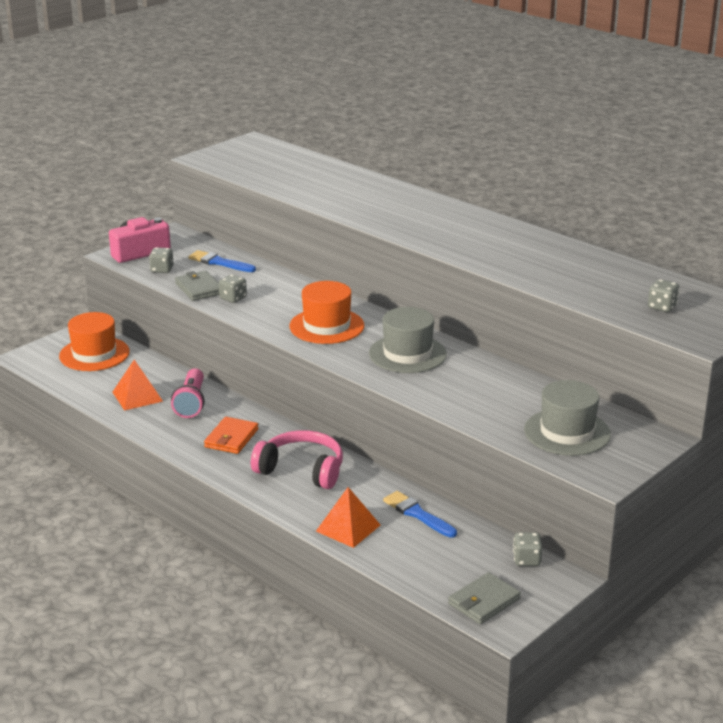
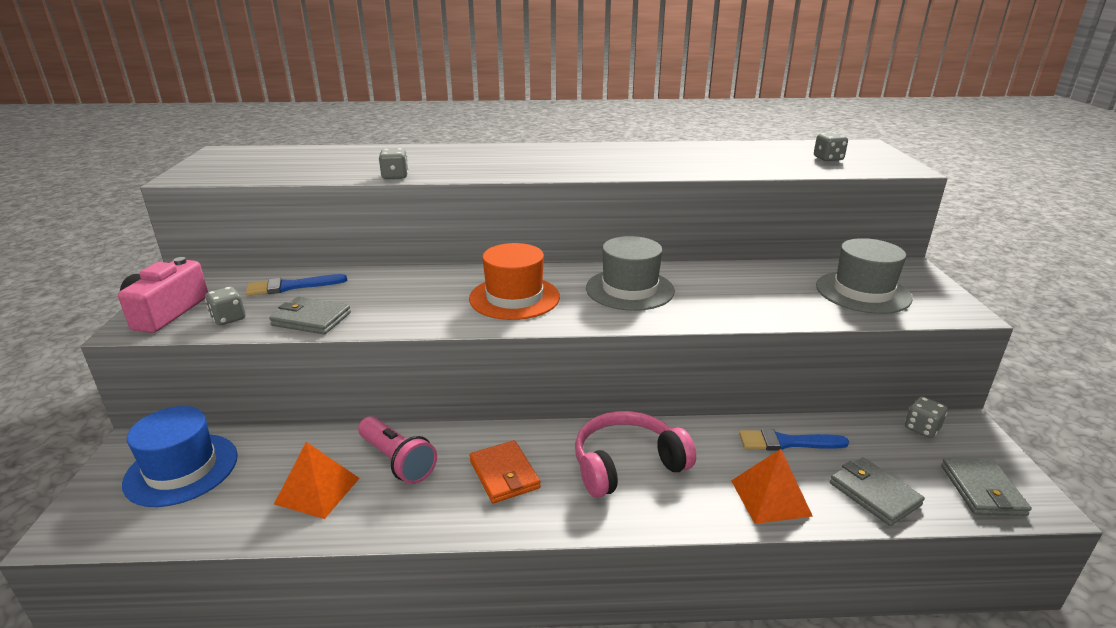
camera: 45 degrees left, 0 degrees up
(94, 354) = (181, 469): orange hat -> blue hat
(233, 298) = (369, 313): grey dice -> grey dice (395, 176)
(412, 562) = (874, 494): none -> grey wallet

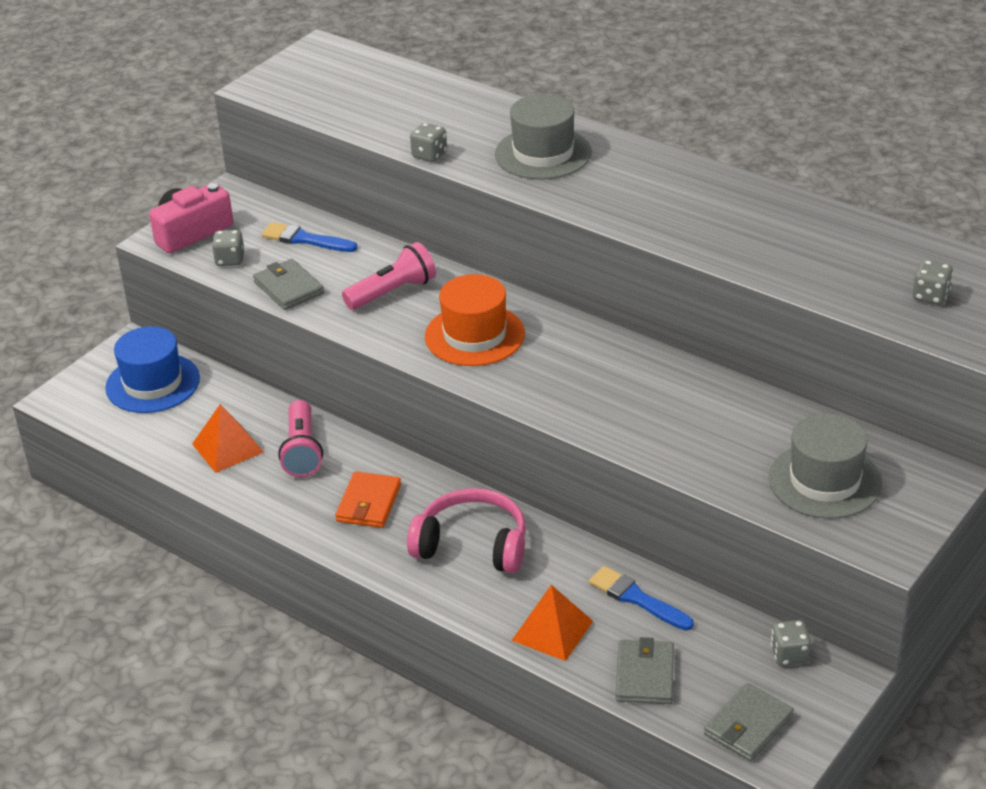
camera: 40 degrees right, 10 degrees up
(412, 294) = (392, 292): none -> pink flashlight
(629, 289) = (591, 372): grey hat -> grey hat (543, 153)

